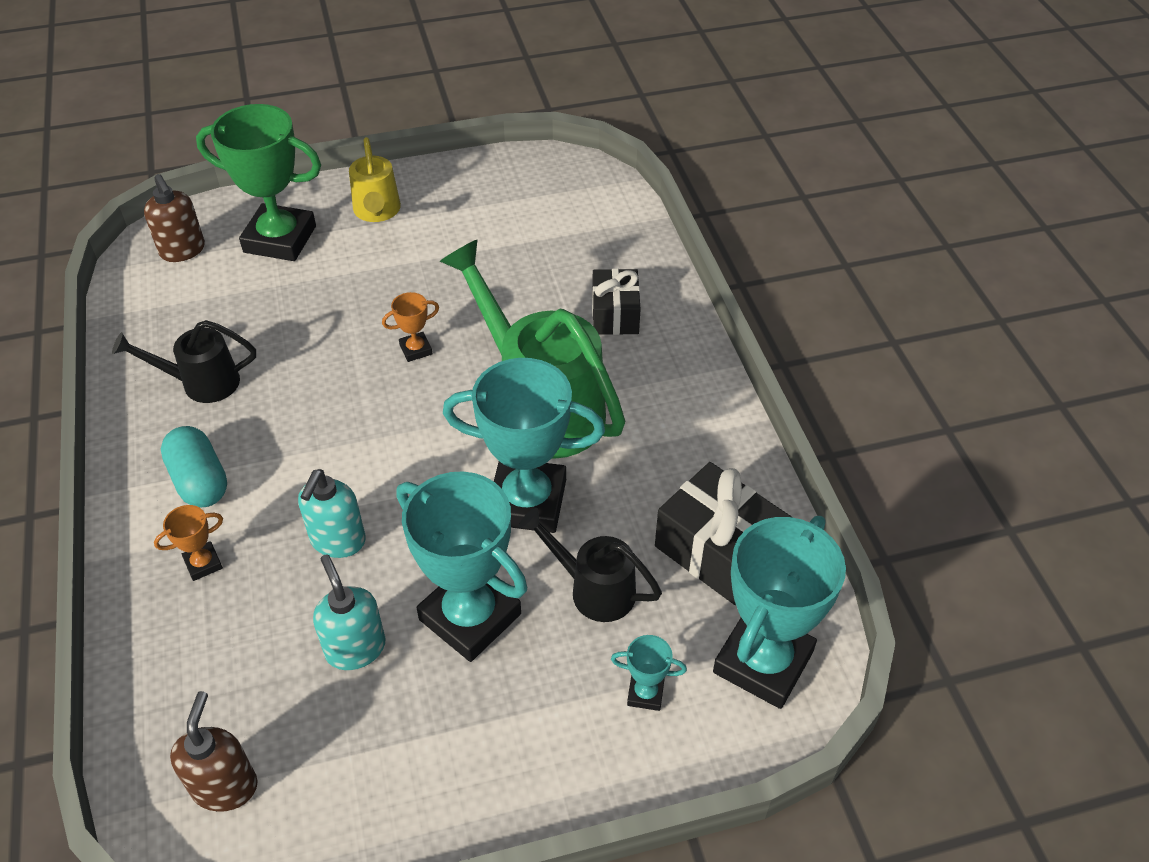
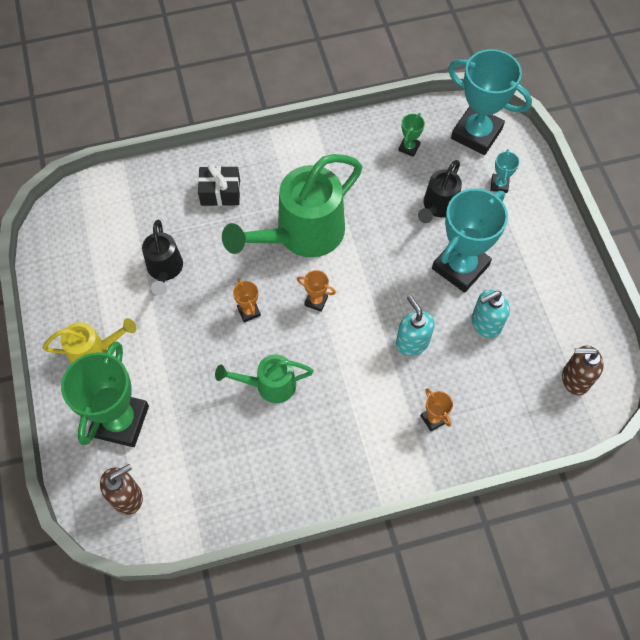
camera: 90 degrees left, 15 degrees up
(200, 481) = (367, 434): turquoise capsule -> none
(202, 383) = (277, 451): black watering can -> black watering can (165, 270)
(299, 373) = (269, 385): none -> green watering can
(337, 541) = (412, 342): turquoise soap dispenser -> turquoise soap dispenser turned 135 degrees counterclockwise
(424, 423) = (316, 301): none -> orange trophy
(527, 501) = (378, 240): turquoise trophy -> none
(719, 550) = (409, 147): black gift -> green trophy

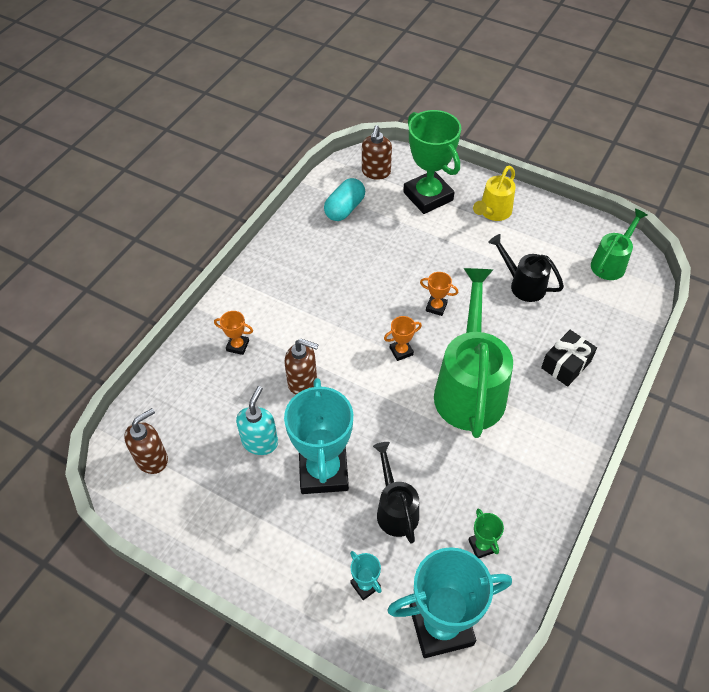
camera: 135 degrees right, 10 degrees down
(204, 479) = (344, 209): none -> turquoise capsule
(269, 385) = (367, 279): green watering can -> green watering can (611, 263)
(412, 342) = (302, 381): turquoise soap dispenser -> brown soap dispenser

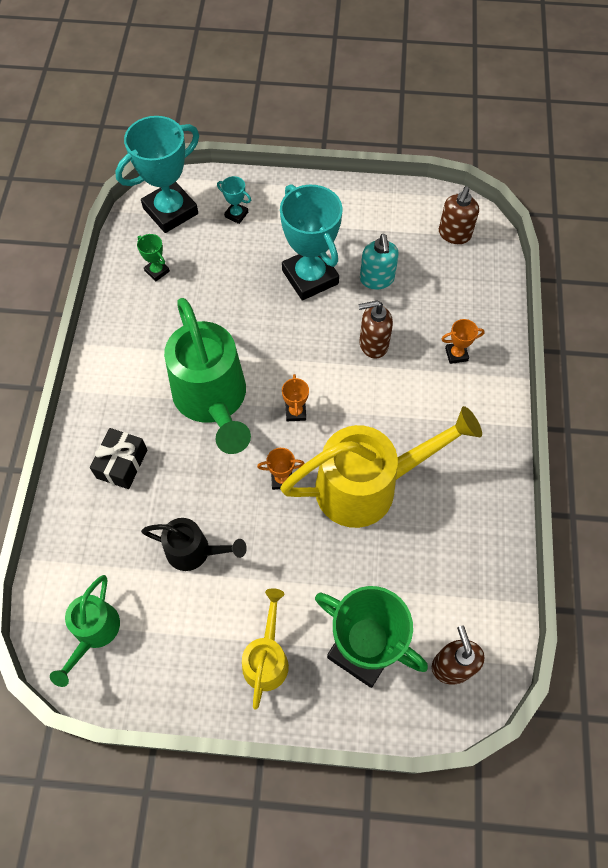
camera: 155 degrees right, 10 degrees up
(344, 209) = (456, 580): turquoise capsule -> none
(372, 280) = (368, 486): none -> yellow watering can
(395, 509) = (237, 271): black watering can -> none
(401, 351) = (295, 412): orange trophy -> orange trophy turned 45 degrees counterclockwise

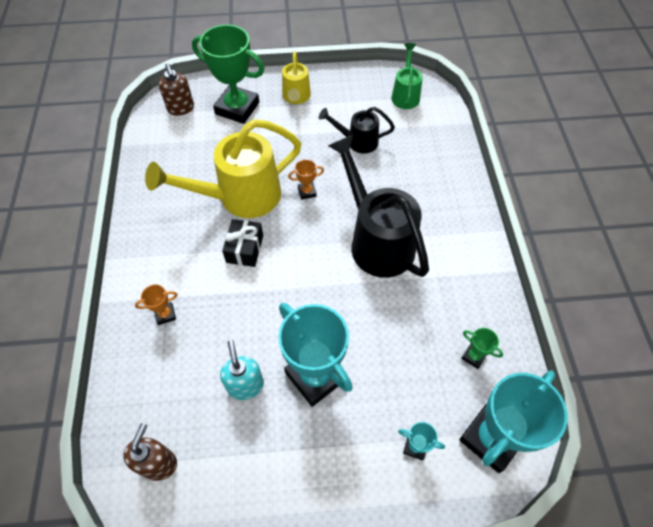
camera: 170 degrees right, 5 degrees down
(122, 464) = (430, 185): black gift -> black gift (245, 249)
(212, 400) = (377, 240): green watering can -> black watering can
(295, 412) = (305, 241): orange trophy -> none
(373, 344) = (244, 312): brown soap dispenser -> none

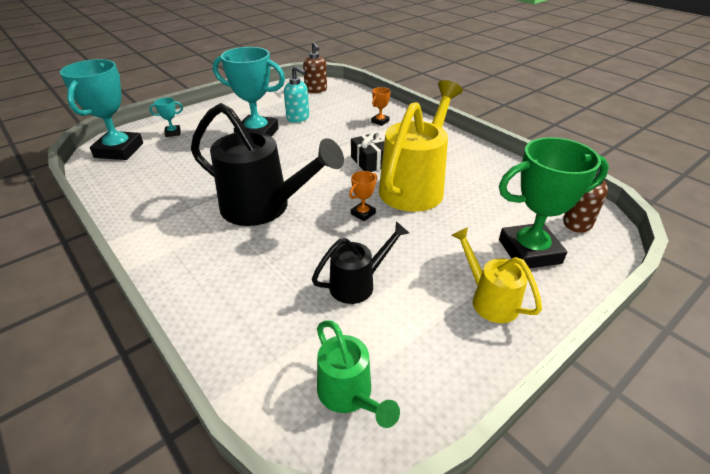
camera: 145 degrees right, 20 degrees down
(473, 356) = (141, 177): green trophy -> none

